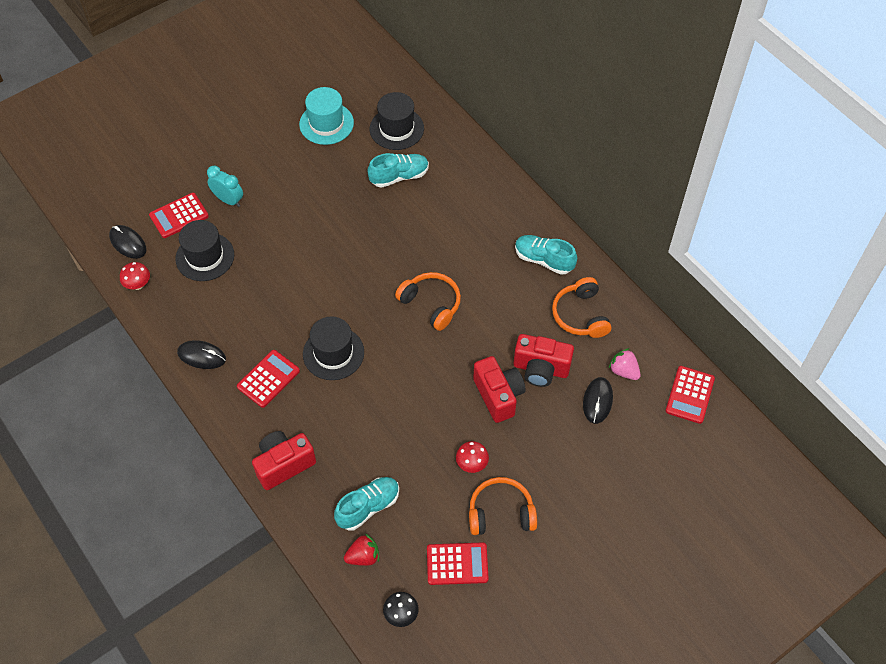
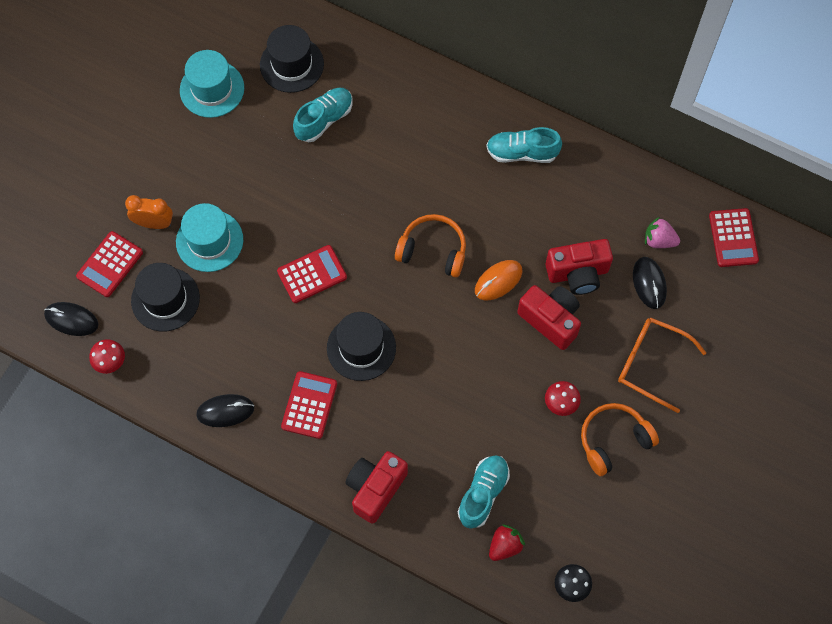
camera: 25 degrees left, 10 degrees up
(228, 200) = (154, 223): turquoise clock -> orange clock
(262, 228) = (209, 241): none -> turquoise hat
(457, 564) = (598, 511): red calculator -> red calculator (312, 274)
(471, 348) = (498, 281): none -> orange mouse
(565, 465) = (651, 364): none -> orange glasses
(580, 315) = (588, 198): orange headphones -> none

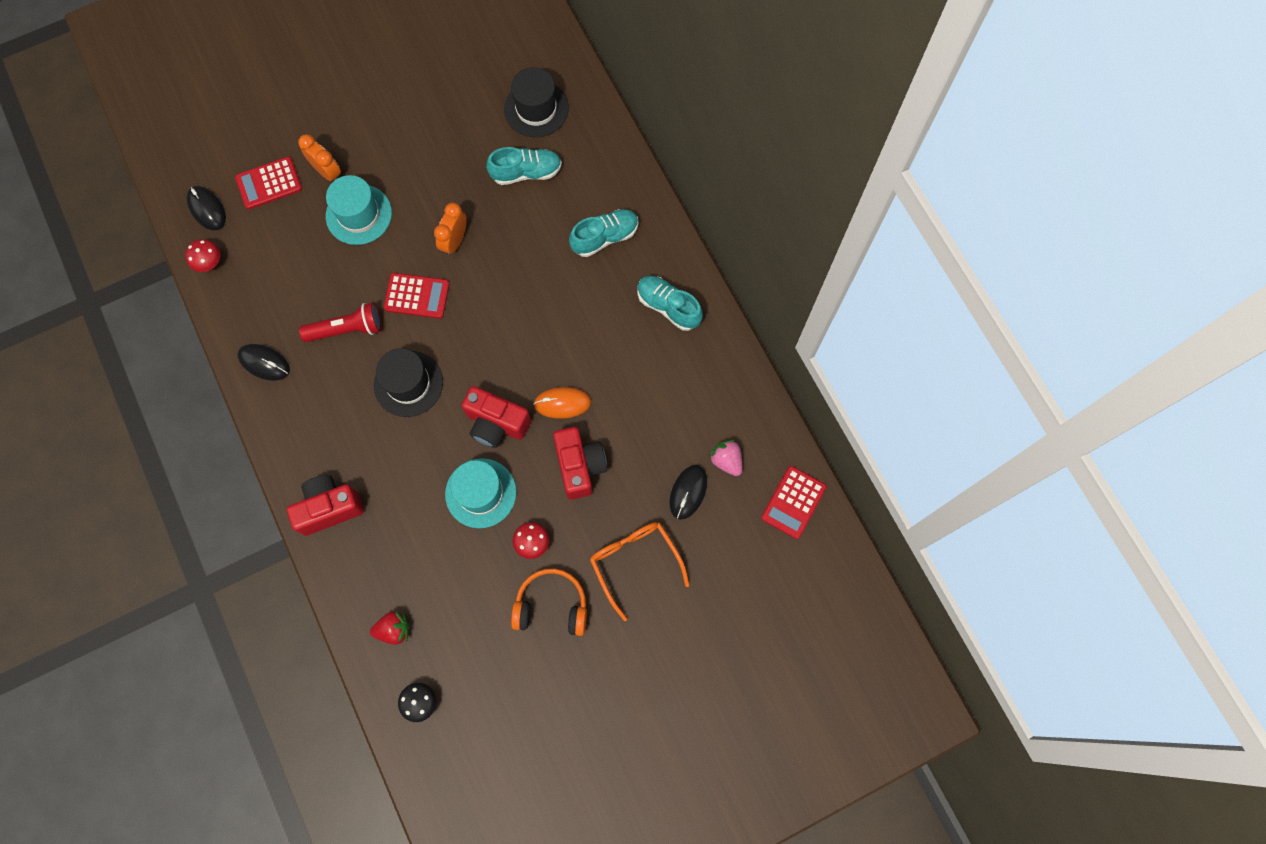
camera: 35 degrees right, 5 degrees up
(165, 299) = (289, 240): black hat -> none
(212, 89) = (457, 89): turquoise hat -> turquoise hat (480, 493)
(274, 338) = (347, 329): none -> red flashlight
(308, 211) = (455, 241): none -> orange clock
(309, 405) = (331, 403): red calculator -> none
(433, 250) = (529, 341): orange headphones -> none
(483, 494) = (410, 573): turquoise shoe -> turquoise shoe (605, 237)
(578, 273) = (634, 442): red camera -> red camera (496, 423)

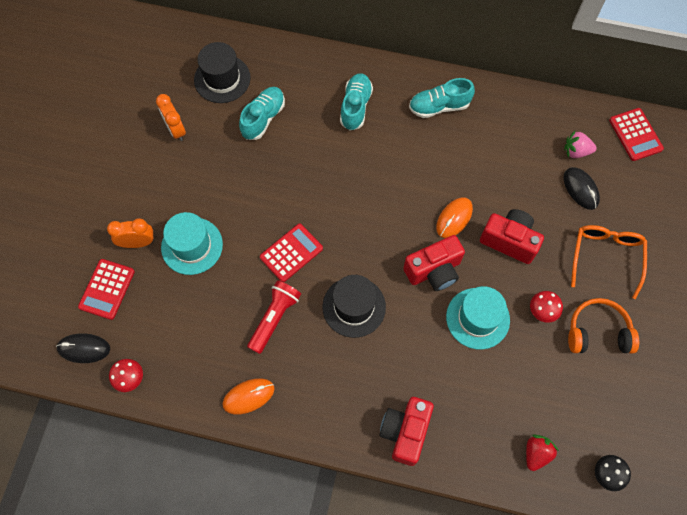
camera: 50 degrees left, 5 degrees down
(264, 363) = (248, 396): black mouse -> orange mouse
(455, 241) = (272, 198): orange clock -> orange clock (176, 130)
(551, 605) = (597, 332): orange headphones -> orange headphones turned 45 degrees clockwise
(635, 562) = (606, 257): orange glasses -> orange glasses turned 90 degrees clockwise

